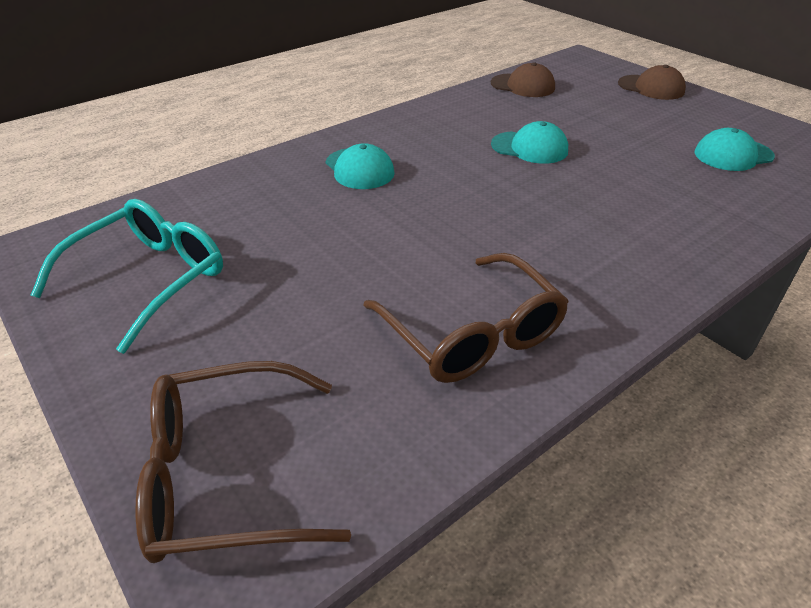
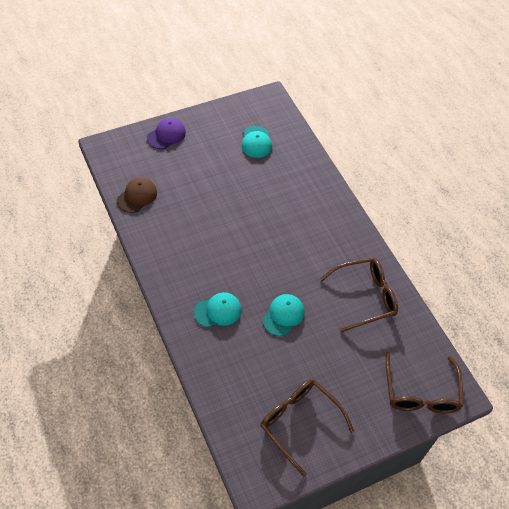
camera: 80 degrees left, 15 degrees up
(147, 280) = (300, 423): turquoise glasses -> brown glasses
(529, 148) = (220, 223): turquoise cap -> turquoise cap (283, 315)
(651, 87) = (166, 135): brown cap -> purple cap

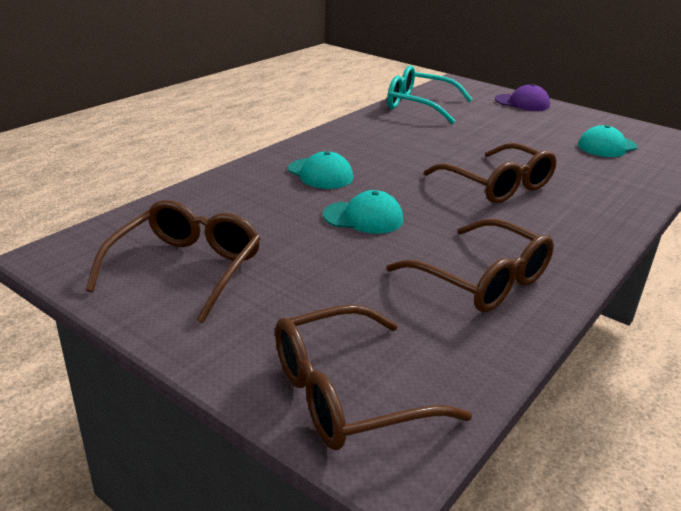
camera: 65 degrees right, 25 degrees down
(137, 196) = (420, 105): brown cap -> turquoise glasses
(277, 230) = (496, 185): none -> brown glasses

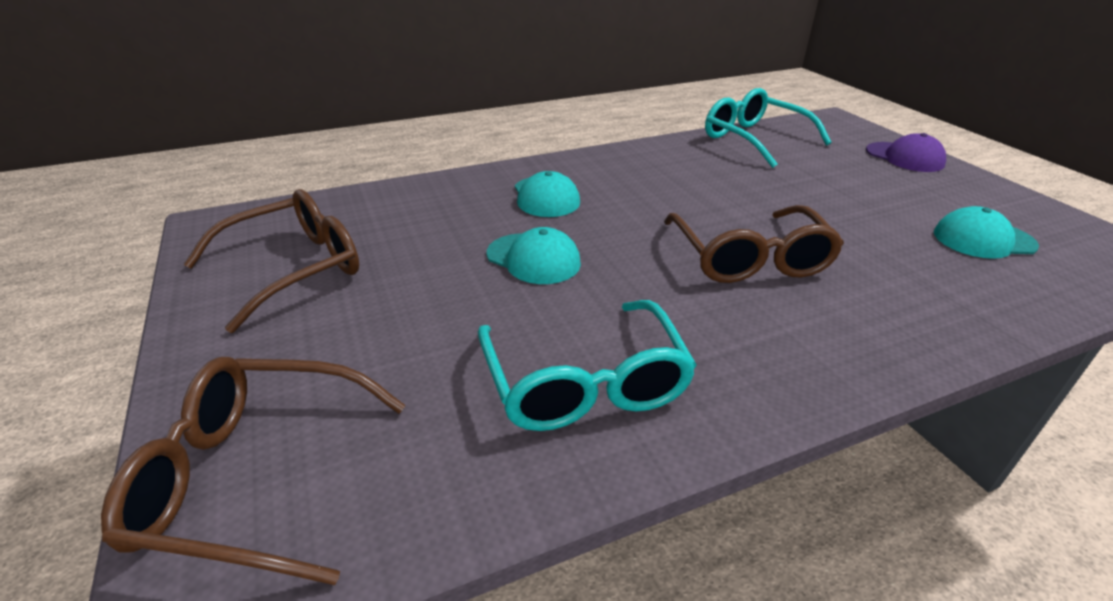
camera: 30 degrees right, 5 degrees up
(480, 279) = (584, 381): brown glasses -> turquoise glasses

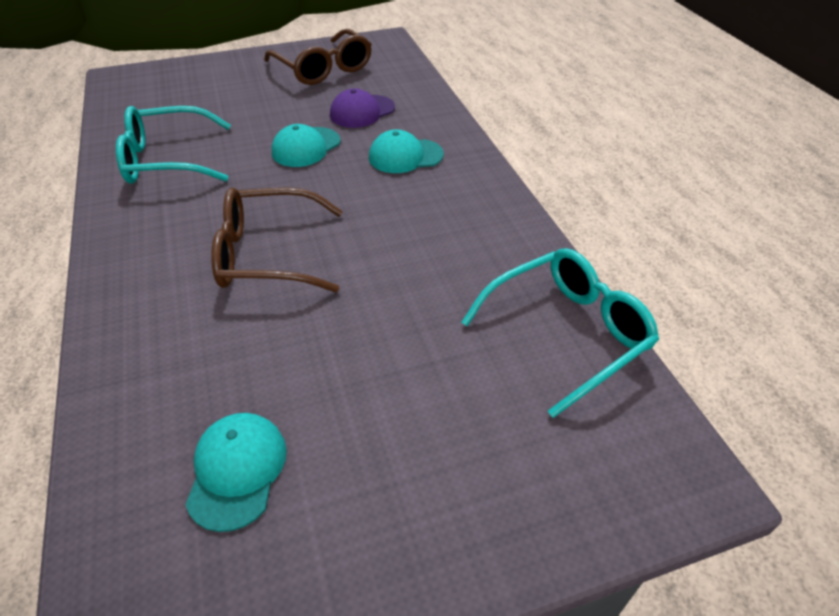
camera: 95 degrees right, 10 degrees up
(258, 477) = (163, 81): brown glasses -> none
(904, 157) = (508, 513): purple cap -> purple cap (362, 111)

